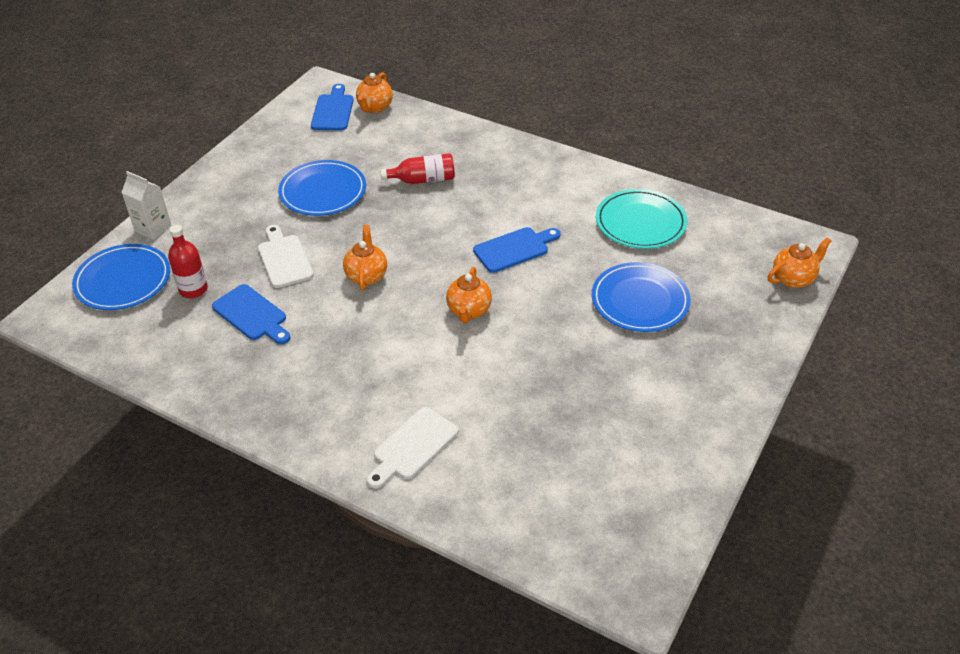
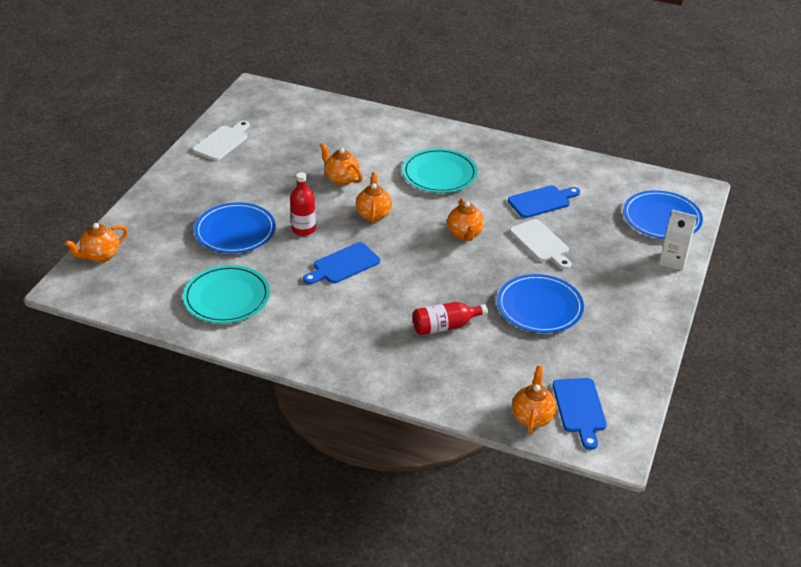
camera: 170 degrees right, 5 degrees down
(193, 289) = (600, 215): red bottle -> red bottle (303, 229)
(252, 315) = (542, 201): blue cutting board -> blue cutting board turned 120 degrees clockwise
(366, 369) = (439, 174): none -> turquoise plate
(412, 446) = (393, 137): white cutting board -> white cutting board (222, 142)
(502, 371) = (341, 179): none -> orange teapot

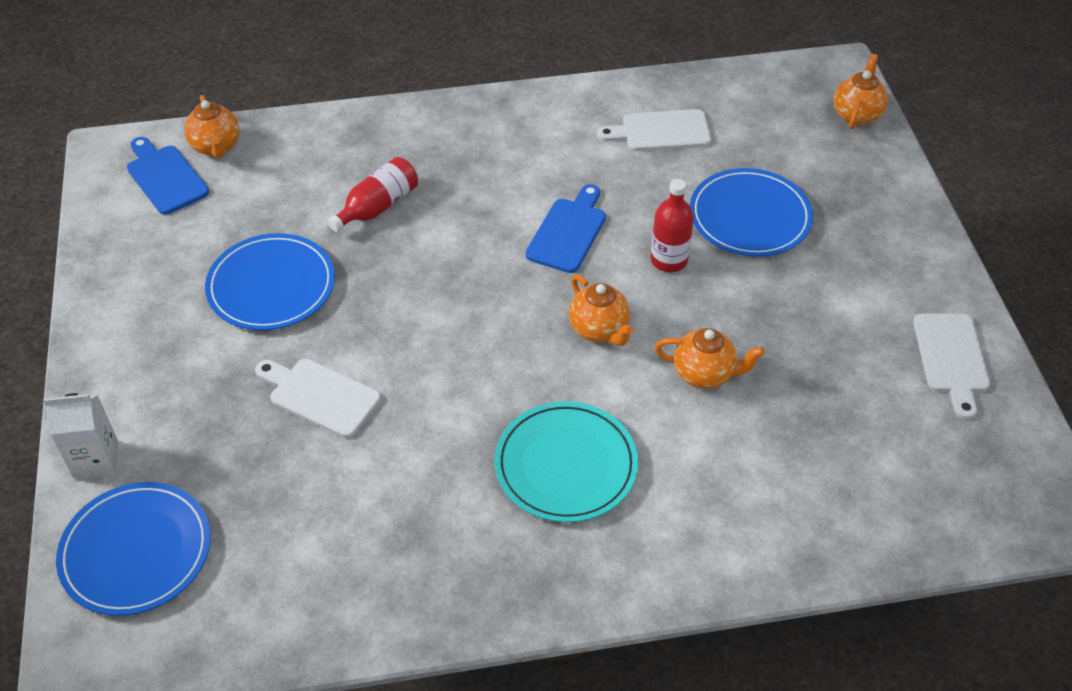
camera: 150 degrees right, 10 degrees up
(227, 297) = (660, 131): turquoise plate -> white cutting board
(465, 234) = (443, 358): orange teapot -> none
(542, 201) = (360, 487): blue cutting board -> none

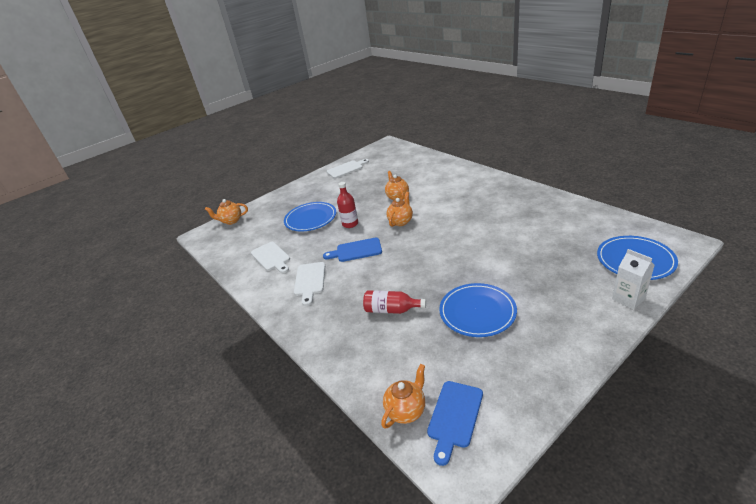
camera: 115 degrees left, 15 degrees down
(320, 396) = (511, 261): white cutting board -> white cutting board (310, 281)
(566, 465) = (465, 202): turquoise plate -> none

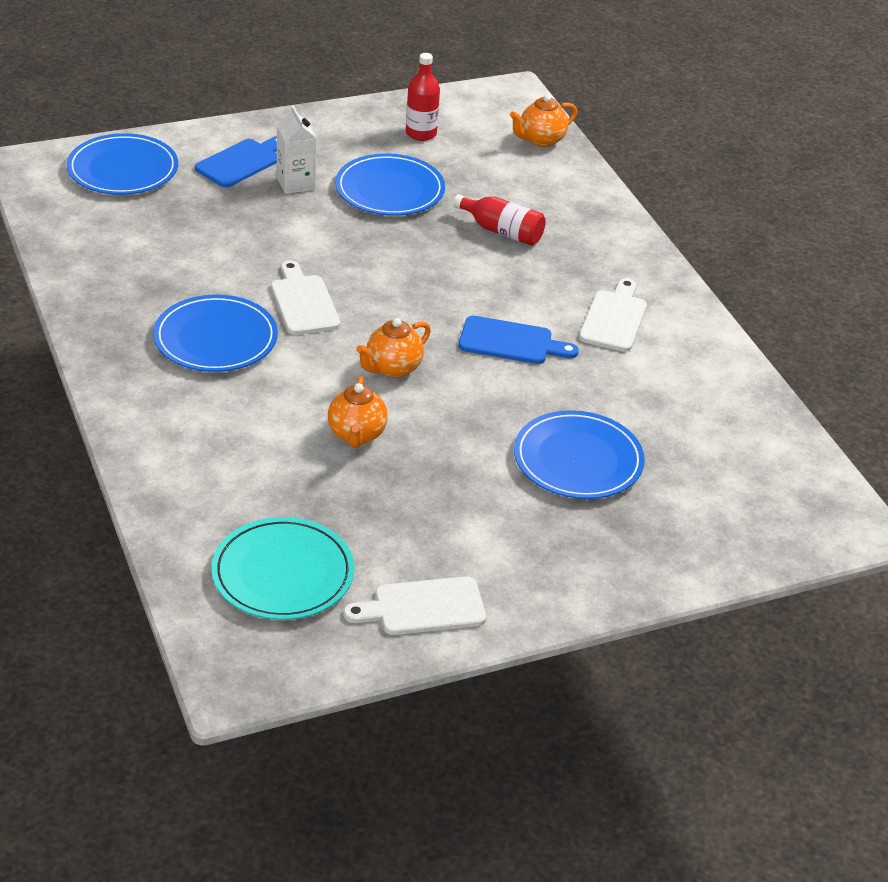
camera: 170 degrees left, 5 degrees up
(231, 221) = (779, 541): orange teapot -> none
(271, 257) = (681, 393): white cutting board -> white cutting board (303, 302)
(350, 224) = (496, 407): red bottle -> red bottle (421, 133)
(392, 161) = (283, 573): none -> turquoise plate
(454, 417) = (494, 122): blue cutting board -> blue cutting board (241, 162)
(481, 205) = (215, 338): none -> blue plate
(628, 299) = (198, 140): white carton -> white carton (296, 183)

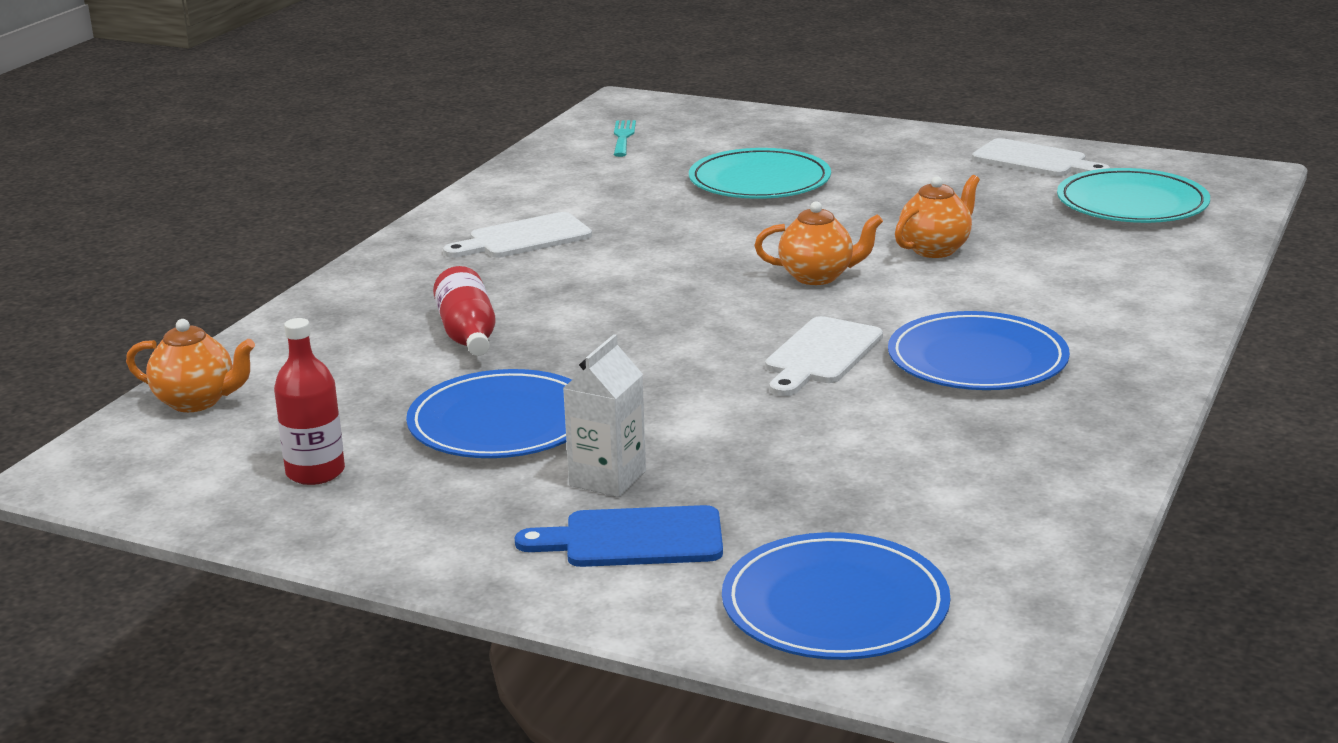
camera: 130 degrees left, 15 degrees down
(511, 342) = (660, 256): blue cutting board -> none
(578, 460) = (759, 181): blue plate -> turquoise plate
(762, 469) = (623, 137): none -> turquoise fork

